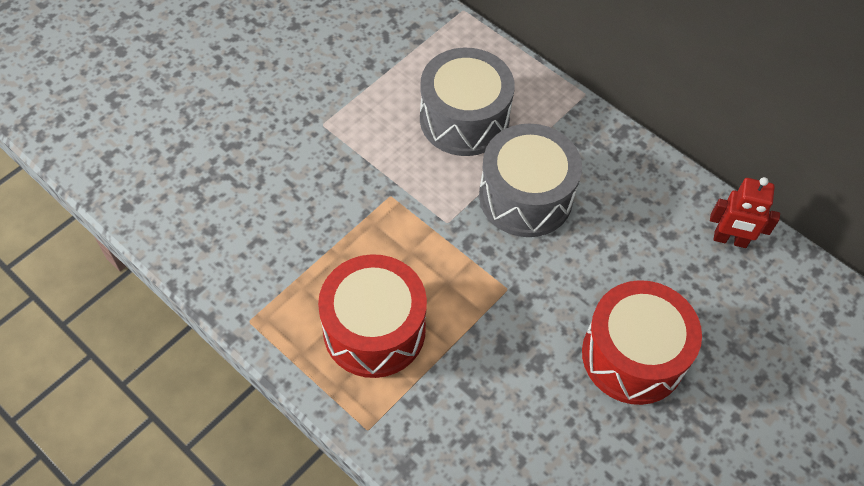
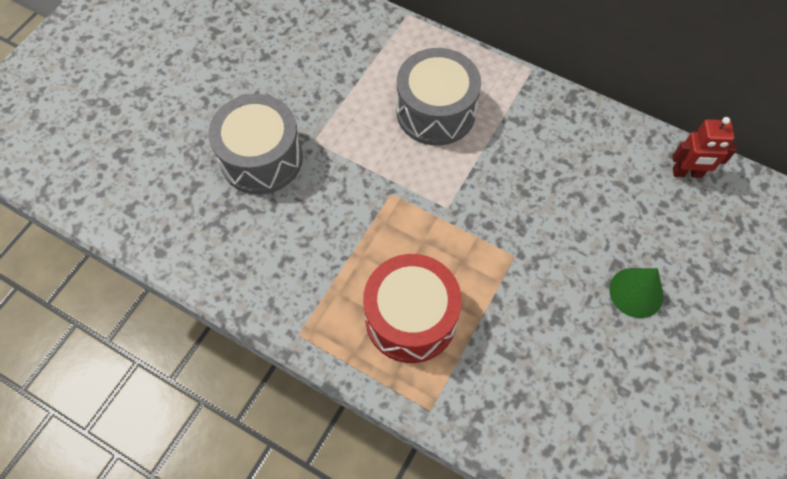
camera: 10 degrees left, 5 degrees up
(525, 196) = (507, 170): grey drum -> grey drum (261, 158)
(633, 355) = (636, 292): red drum -> green cone

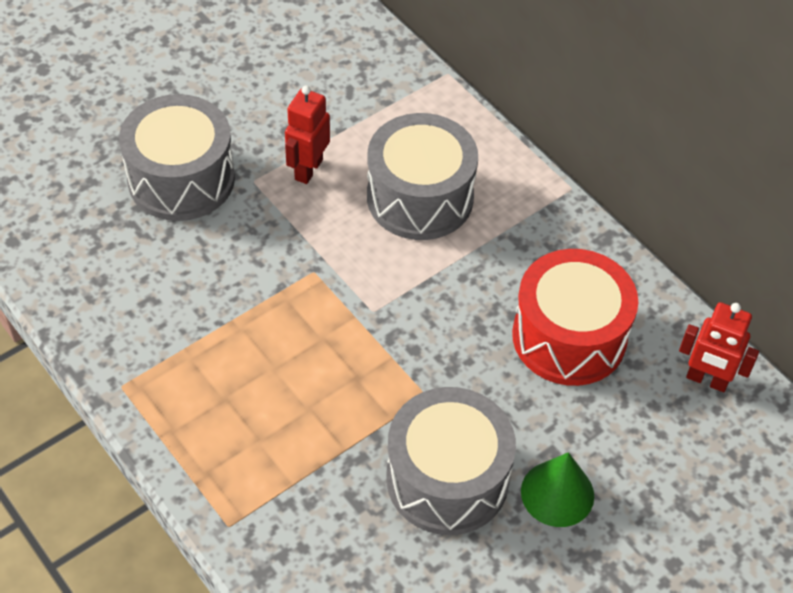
camera: 20 degrees right, 10 degrees down
(348, 119) = (308, 169): none -> red robot
(411, 318) = (261, 417): red drum -> red drum (569, 337)
(560, 312) = (447, 479): none -> grey drum

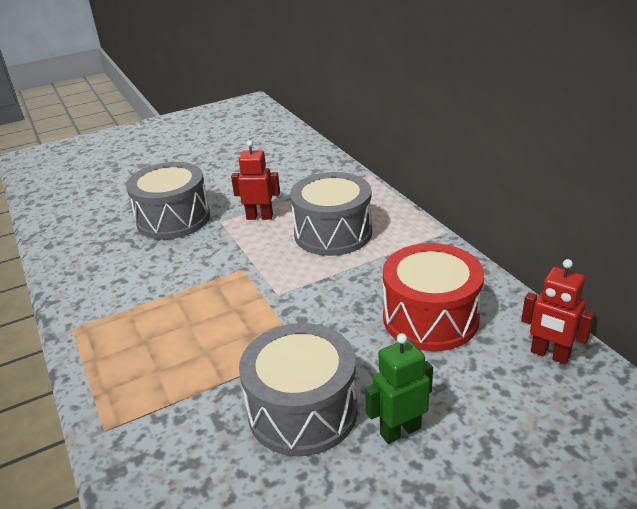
camera: 15 degrees right, 20 degrees down
(308, 169) = (259, 217): red robot -> red robot turned 60 degrees clockwise
(557, 493) = (400, 431): green cone -> green robot

